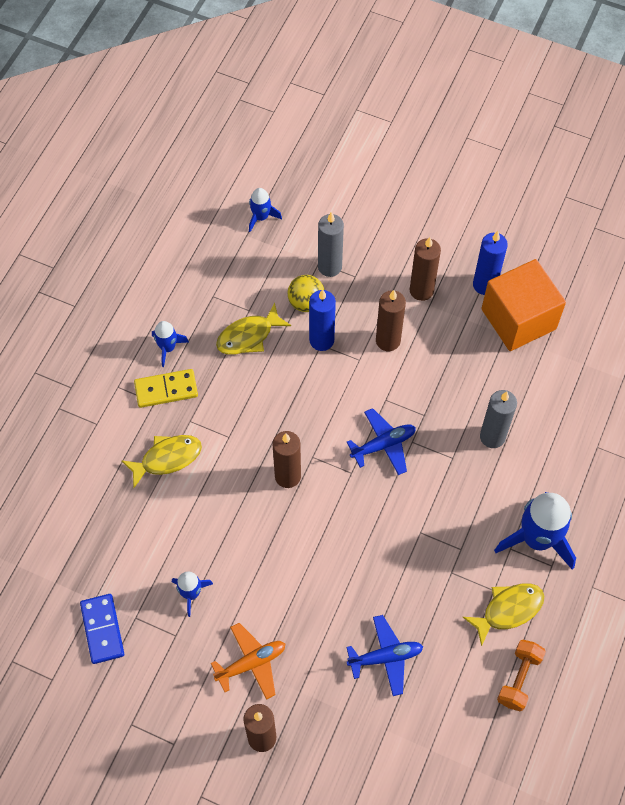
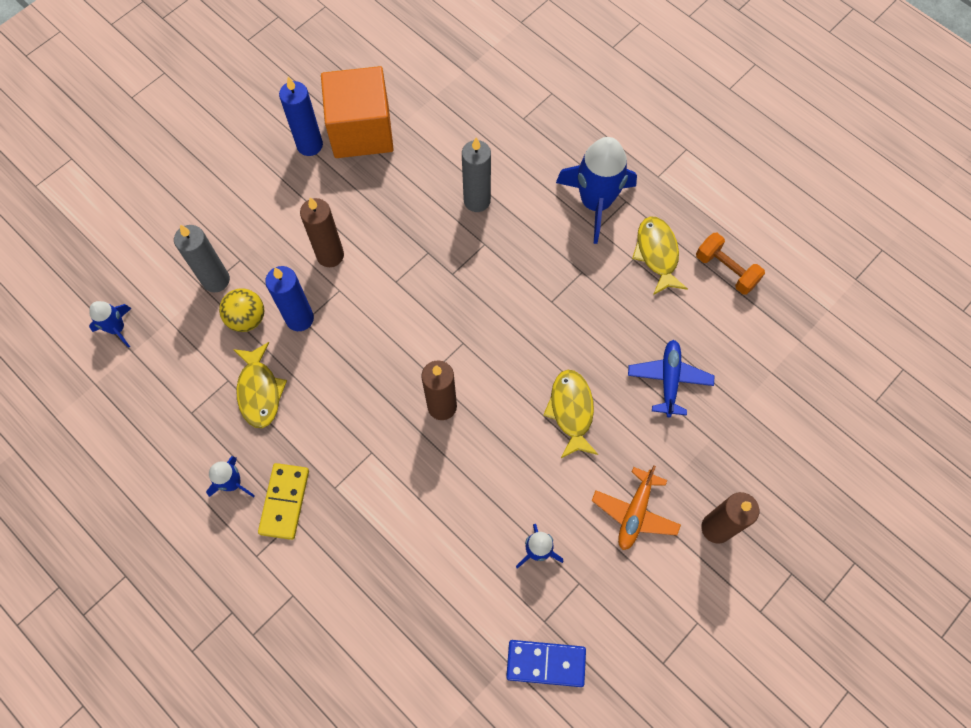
camera: 70 degrees left, 5 degrees up
(167, 458) = (370, 527): yellow fish -> yellow fish (571, 411)
(251, 663) = (635, 512): orange plane -> orange plane turned 150 degrees counterclockwise
(383, 445) = (445, 301): blue plane -> none
(421, 290) = (288, 203): brown candle -> none

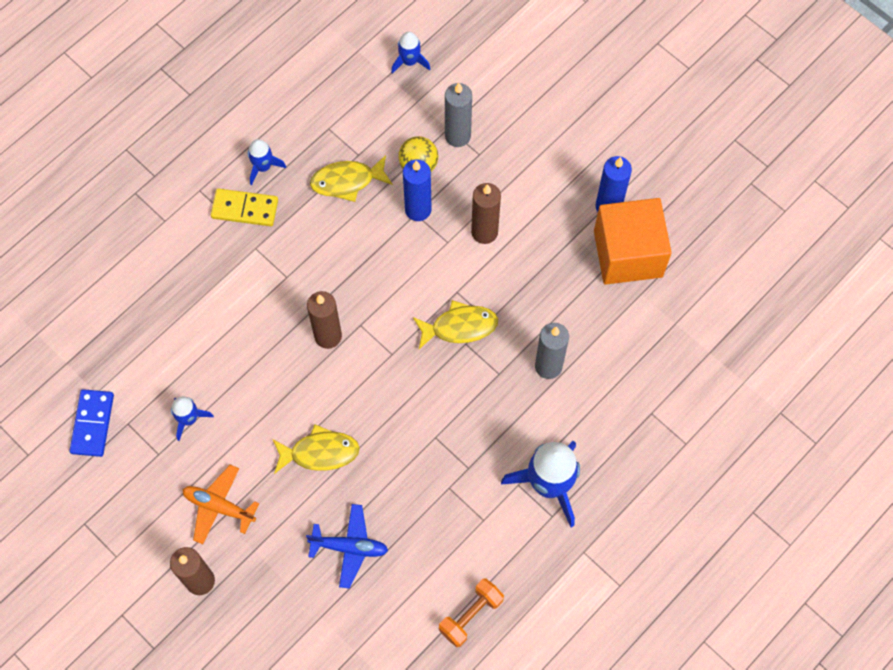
camera: 90 degrees right, 0 degrees up
(657, 254) = (489, 545): yellow fish -> yellow fish (459, 327)

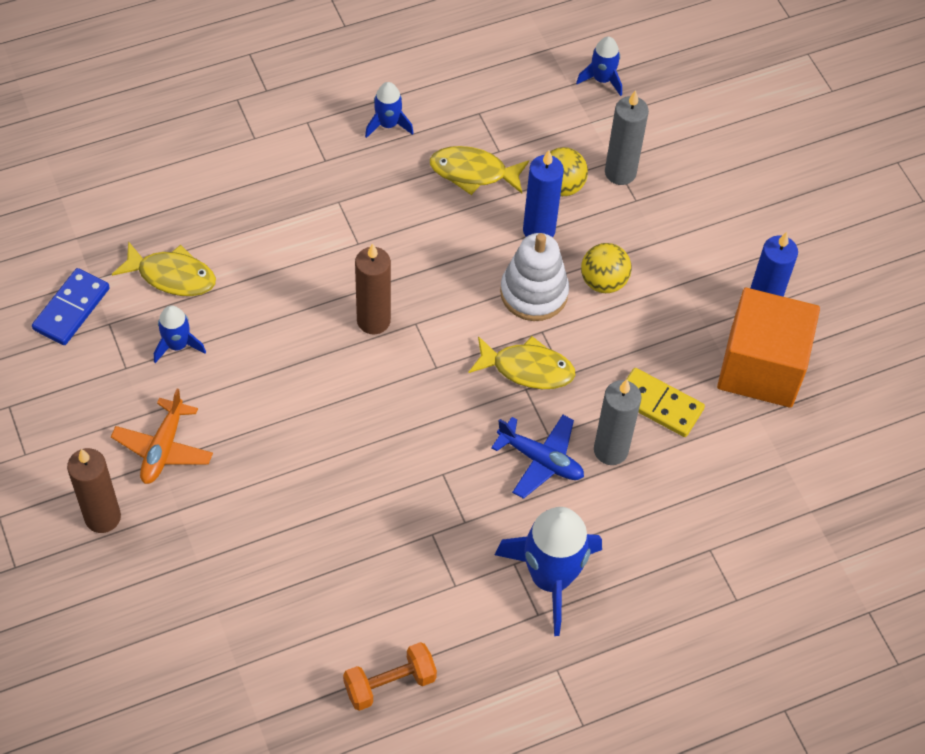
camera: 20 degrees right, 10 degrees down
(219, 506) = (163, 448): orange plane -> orange plane turned 120 degrees counterclockwise
(245, 209) = (346, 158): yellow domino -> yellow domino (659, 405)
(320, 452) = (304, 437): yellow fish -> yellow fish (172, 276)
(349, 547) = (287, 551): blue plane -> blue plane (540, 460)
(437, 263) = (534, 293): none -> white stacking toy
(484, 232) = (603, 282): brown candle -> yellow ball

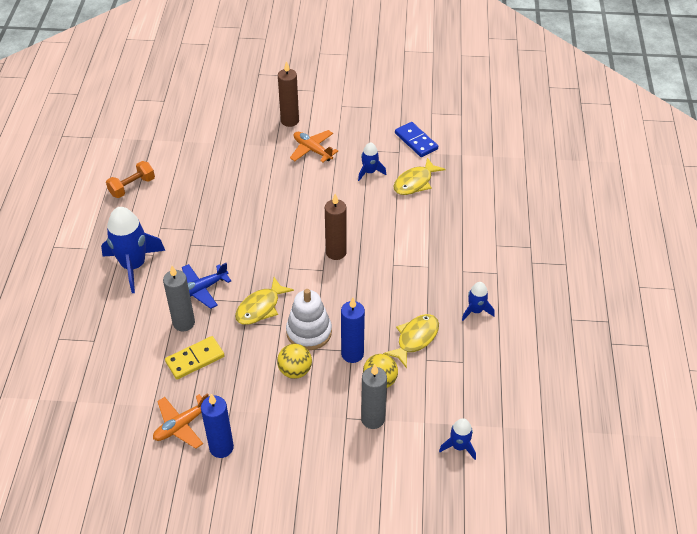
camera: 120 degrees right, 10 degrees down
(390, 683) = (132, 187): orange dumbbell -> orange dumbbell turned 45 degrees clockwise
(761, 367) = (182, 425): orange cube -> orange plane

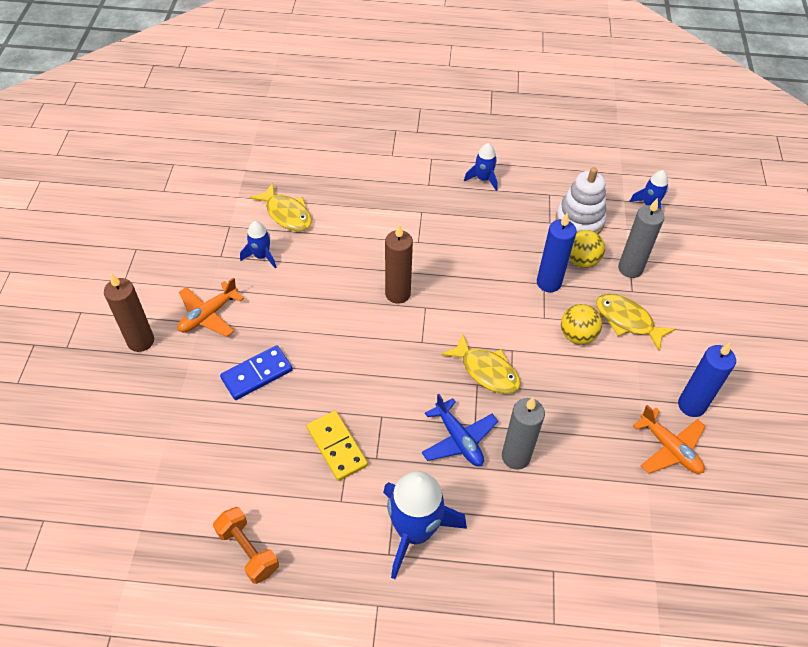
camera: 90 degrees left, 5 degrees up
(195, 359) = (572, 440): yellow domino -> yellow domino (336, 447)
(309, 332) = (521, 322): white stacking toy -> white stacking toy (579, 220)
(415, 339) = (524, 229): yellow fish -> yellow fish (627, 321)
(416, 141) = (213, 208): blue domino -> blue domino (257, 374)

